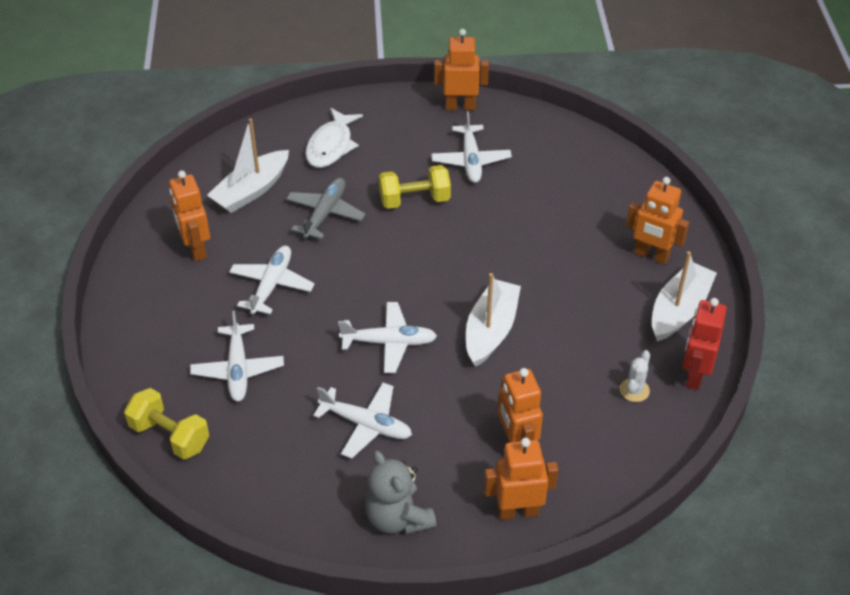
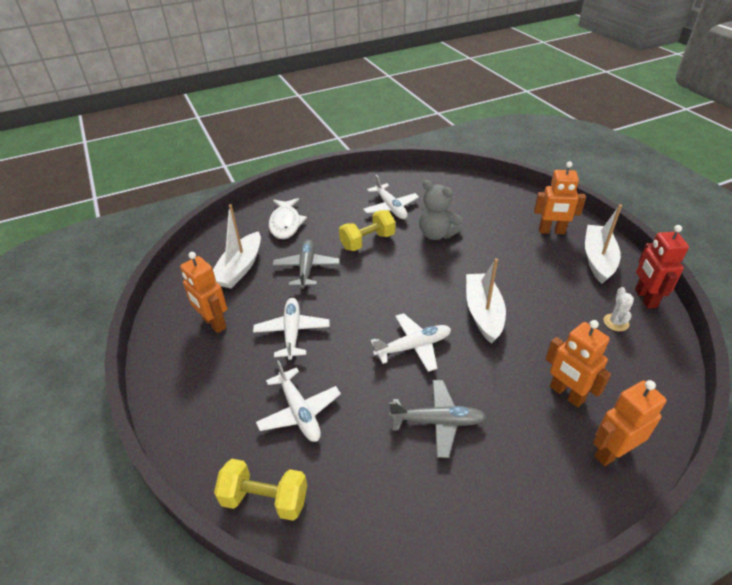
camera: 20 degrees left, 5 degrees down
(366, 425) = (438, 421): white plane -> grey plane
(398, 518) = (520, 500): grey teddy bear -> grey teddy bear (436, 234)
(460, 106) = (362, 179): orange robot -> none

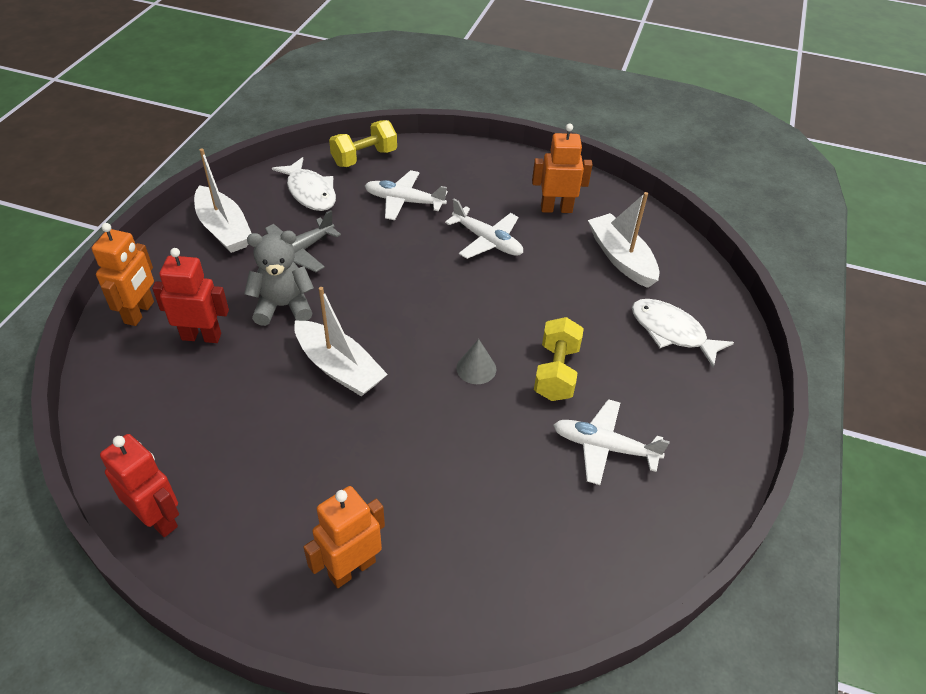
camera: 130 degrees right, 5 degrees up
(306, 268) = (565, 299): grey plane -> none
(362, 490) = (310, 192): none -> white fish
(405, 266) = (476, 368): none -> grey cone
(413, 347) = (373, 293): white plane -> none
(436, 234) = (495, 443): grey teddy bear -> grey teddy bear (283, 306)
(566, 394) = (201, 336): orange robot -> red robot
(598, 259) = (251, 553): white boat -> white boat (224, 229)
(616, 322) = (184, 452): white cactus -> none

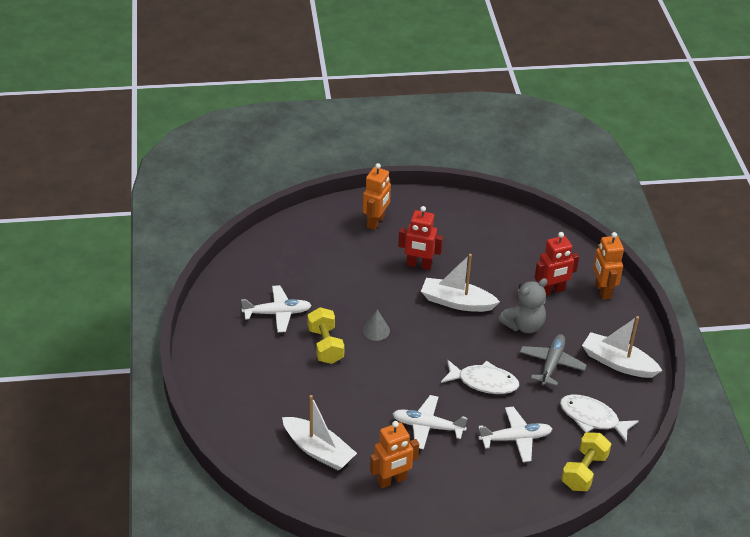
camera: 155 degrees right, 5 degrees down
(158, 518) = (480, 210): red robot -> red robot (419, 265)
(672, 332) = (259, 401): white fish -> white fish (483, 382)

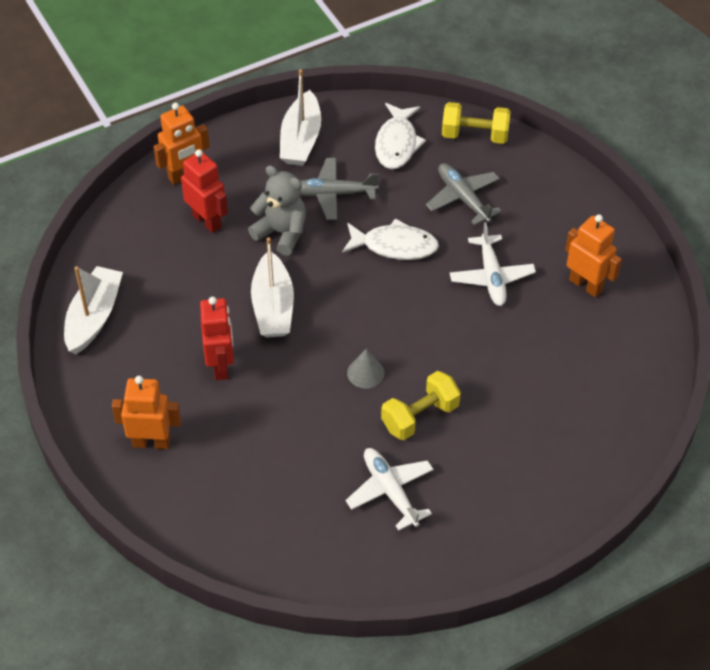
camera: 110 degrees left, 10 degrees up
(318, 450) = (587, 364): white boat -> white boat (94, 317)
(483, 382) = (395, 246): white fish -> white fish turned 105 degrees clockwise
(516, 438) = (463, 198): white plane -> grey plane

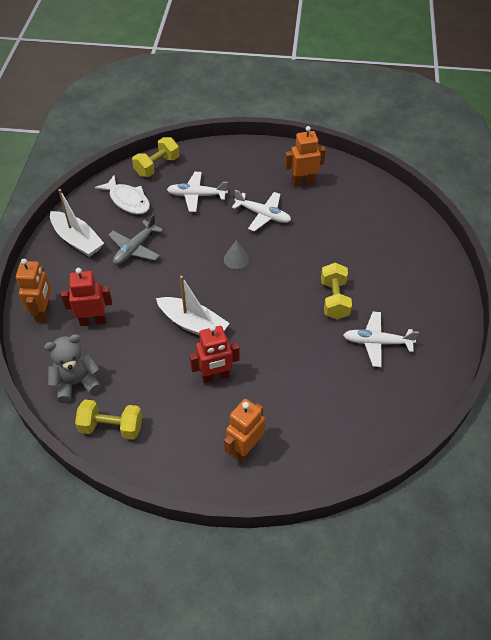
camera: 55 degrees left, 0 degrees up
(94, 317) = (111, 427): white boat -> yellow dumbbell
(221, 365) = (215, 376): red robot -> red robot turned 135 degrees clockwise
(281, 233) = (140, 289): grey teddy bear -> grey teddy bear (76, 383)
(365, 373) = (282, 307): grey cone -> grey cone (236, 259)
(395, 246) = (202, 243): white fish -> none
(463, 198) = (196, 195): grey plane -> white plane

